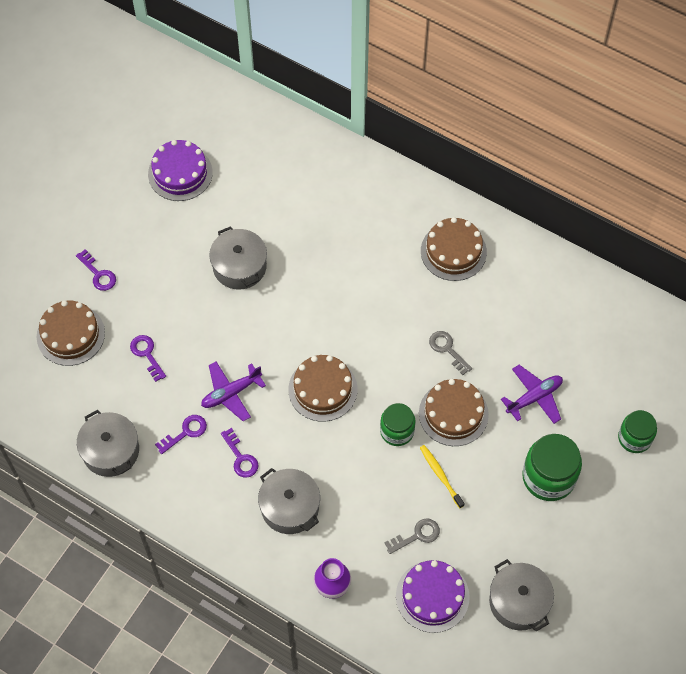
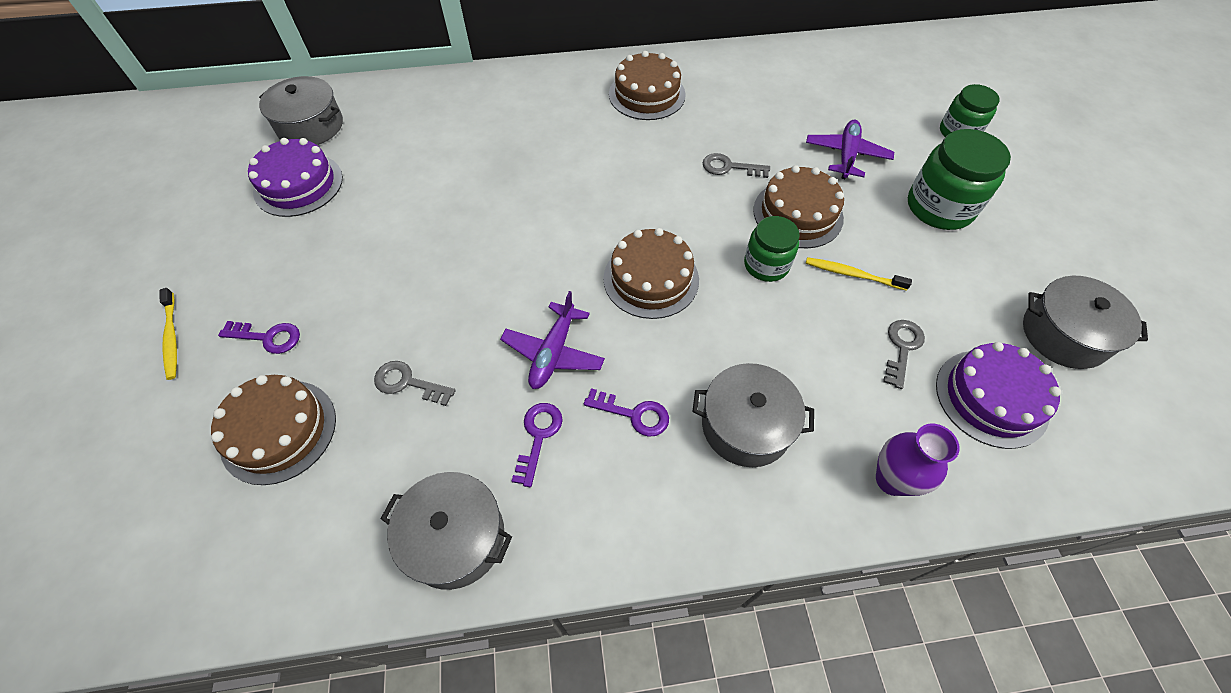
camera: 40 degrees left, 5 degrees down
(53, 239) = (172, 338): none -> yellow toothbrush
(146, 354) = (407, 383): purple key -> grey key
(239, 266) = (445, 226): grey pot -> grey pot (310, 126)

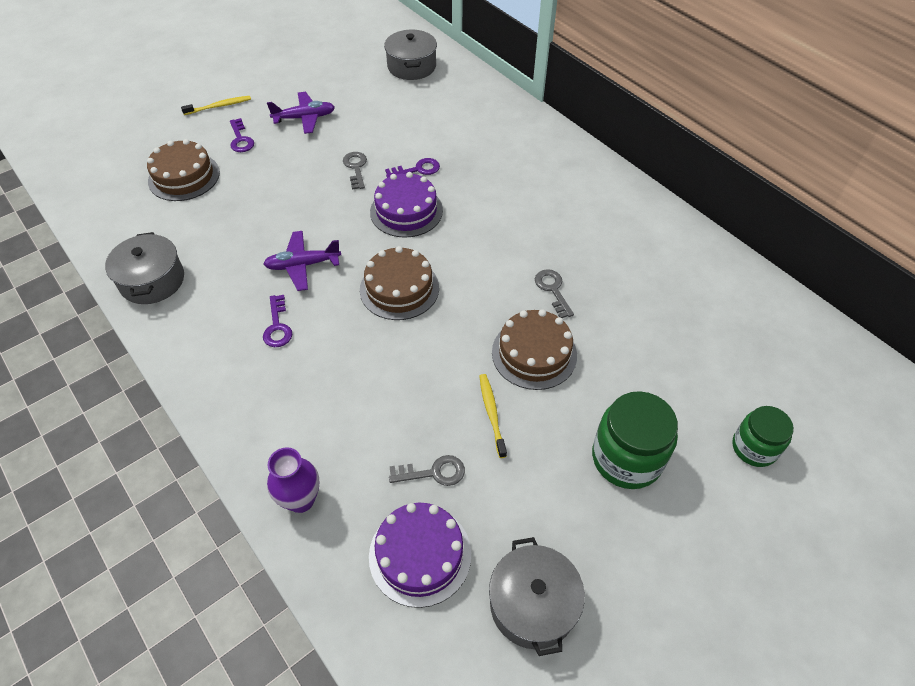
camera: 60 degrees right, 5 degrees down
(172, 338) = (219, 106): yellow toothbrush -> yellow toothbrush turned 150 degrees counterclockwise
(298, 184) = (359, 88): purple cake -> purple cake (406, 211)
(407, 383) = (242, 210): grey key -> grey key (356, 168)
(538, 436) = (236, 286): purple key -> purple key (417, 169)
(647, 94) = (594, 207): brown cake -> none
(746, 425) = (301, 392): grey pot -> none
(766, 265) = (461, 352): green jar -> none
(846, 155) = (637, 365): purple plane -> purple plane (305, 118)

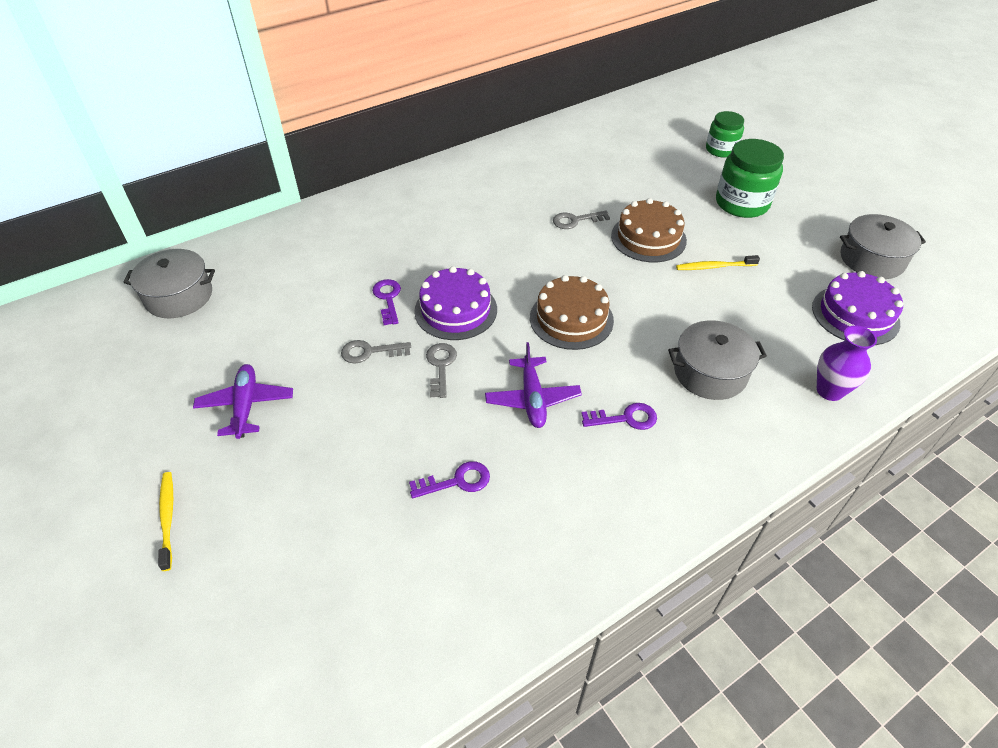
camera: 85 degrees left, 5 degrees down
(152, 280) = (550, 562): grey pot -> grey pot (710, 373)
(184, 177) = (335, 549): brown cake -> none
(241, 139) = (267, 481): purple key -> purple key (457, 481)
(434, 472) = (779, 304): grey key -> grey key (441, 366)

